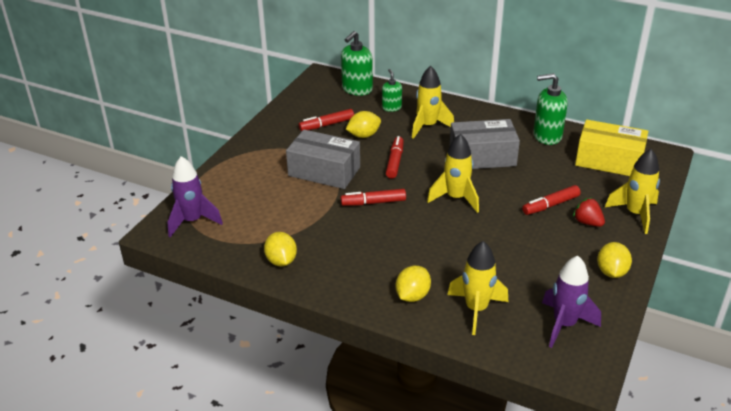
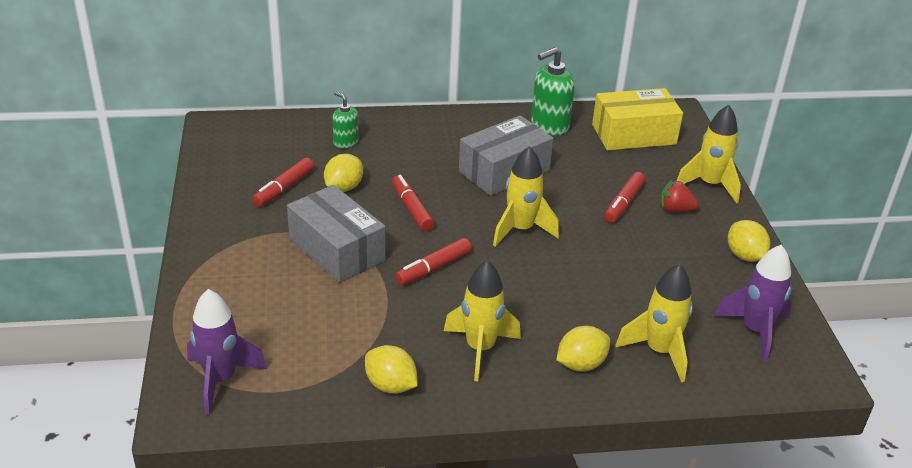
camera: 35 degrees left, 0 degrees up
(324, 171) = (337, 249): grey box -> grey box turned 60 degrees clockwise
(357, 89) = (280, 131): green soap dispenser -> none
(412, 296) = (581, 364): yellow lemon -> yellow lemon turned 60 degrees clockwise
(428, 126) = (410, 153): yellow rocket -> yellow rocket (480, 349)

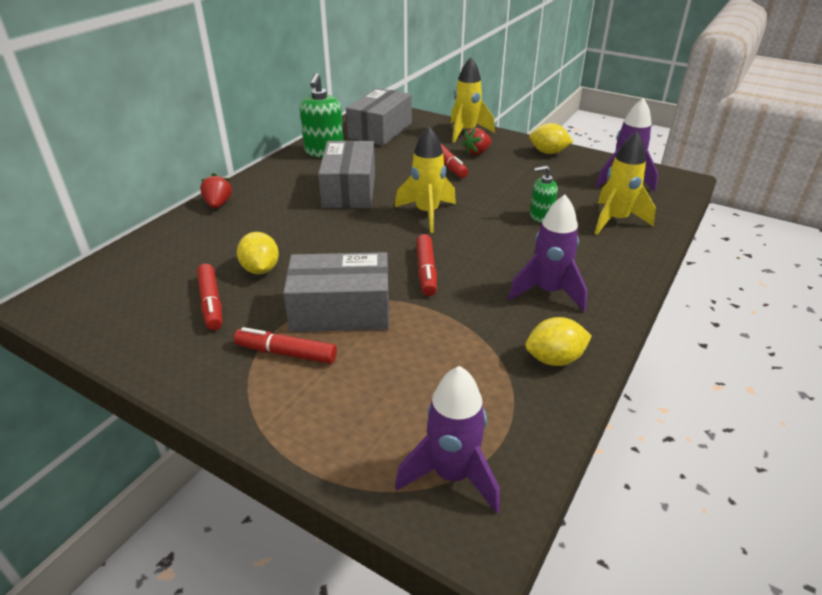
camera: 50 degrees left, 0 degrees up
(345, 142) = (200, 241): green soap dispenser -> green soap dispenser (540, 216)
(401, 121) = (218, 204): none -> red strawberry
(412, 209) = (338, 248): red marker -> red marker (286, 353)
(480, 349) = (548, 292): yellow rocket -> purple rocket
(581, 364) = (604, 255): yellow lemon -> none
(633, 134) = (380, 130): yellow box -> grey box

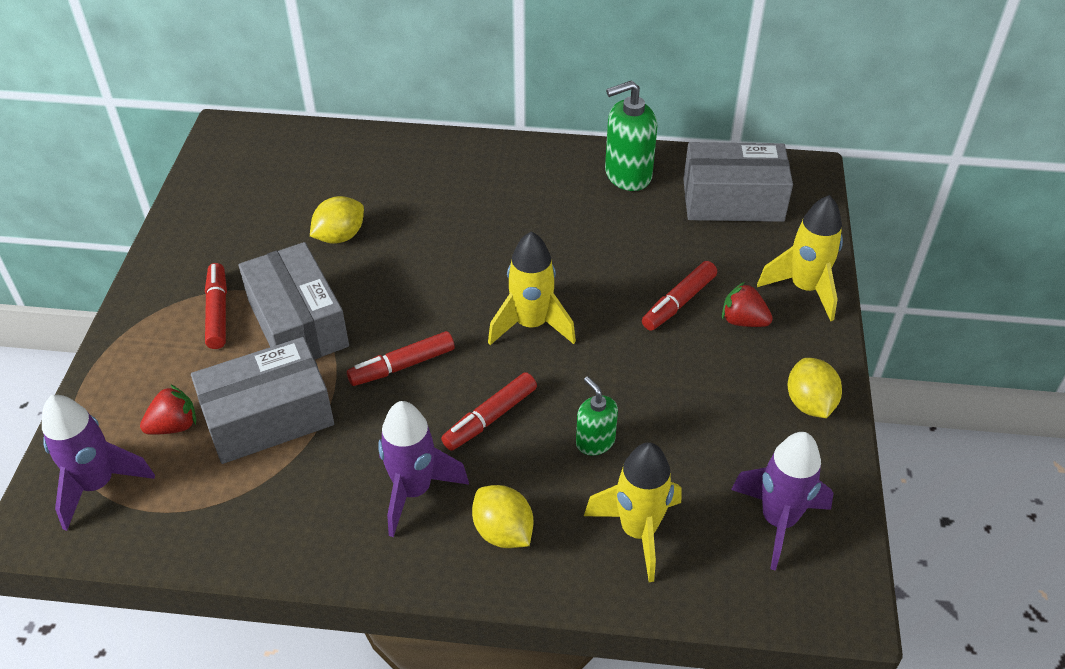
camera: 65 degrees right, 10 degrees up
(211, 303) = (270, 229): red marker -> red marker (490, 418)
(218, 204) = (445, 149): red strawberry -> red strawberry (174, 426)
(349, 190) = (544, 235): grey box -> grey box (268, 417)
(554, 359) = (287, 525): yellow lemon -> yellow lemon (503, 532)

